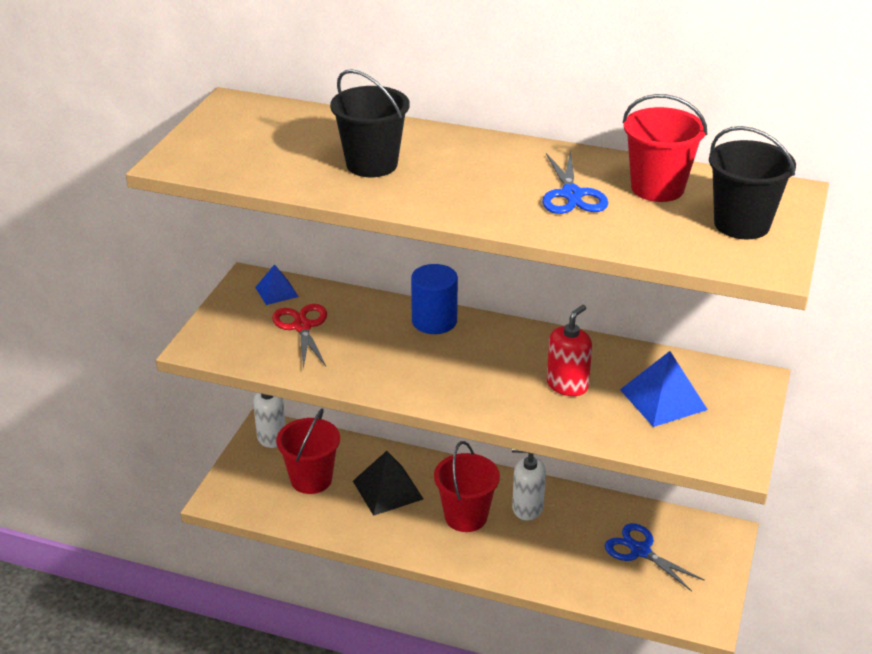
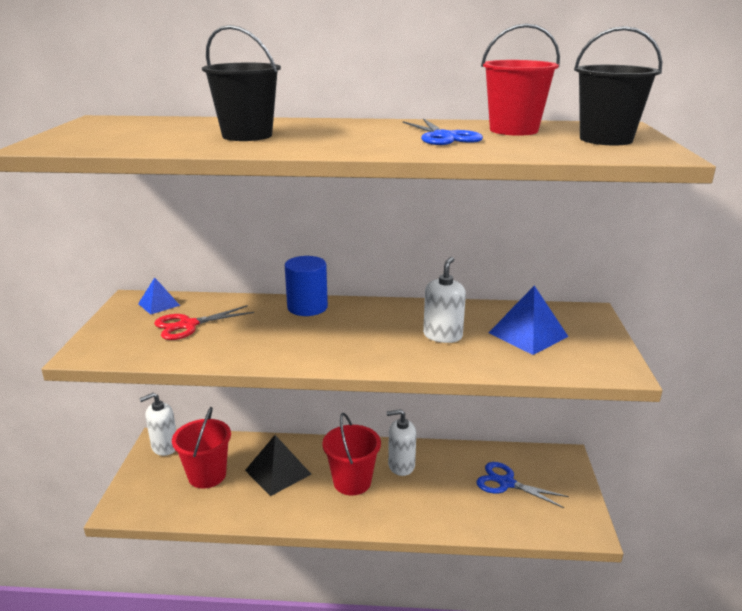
camera: 15 degrees left, 10 degrees down
(302, 327) = (188, 325): red scissors -> red scissors turned 90 degrees counterclockwise
(567, 385) = (442, 335): red soap dispenser -> white soap dispenser

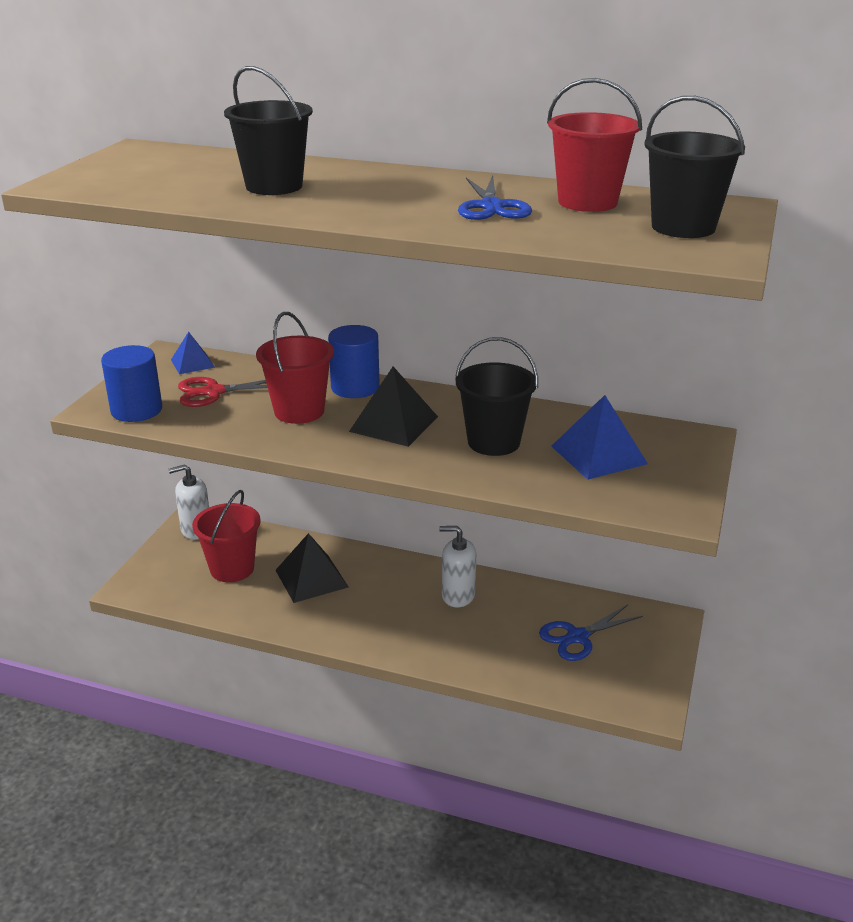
camera: 15 degrees right, 5 degrees up
(123, 349) = (136, 410): none -> blue cylinder
(352, 482) = (392, 604): red bucket -> red bucket (299, 411)
(354, 332) = (393, 424): none -> black pyramid
(442, 335) = (493, 442): white soap dispenser -> black bucket
(506, 483) = (577, 637): blue scissors -> blue scissors turned 75 degrees counterclockwise

